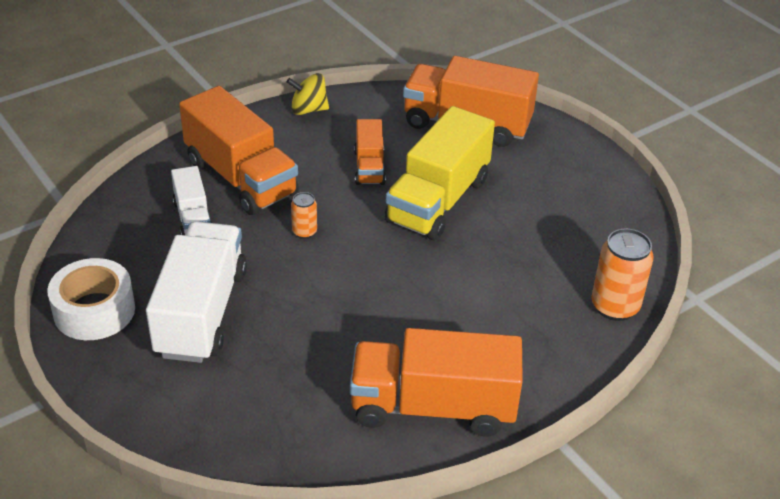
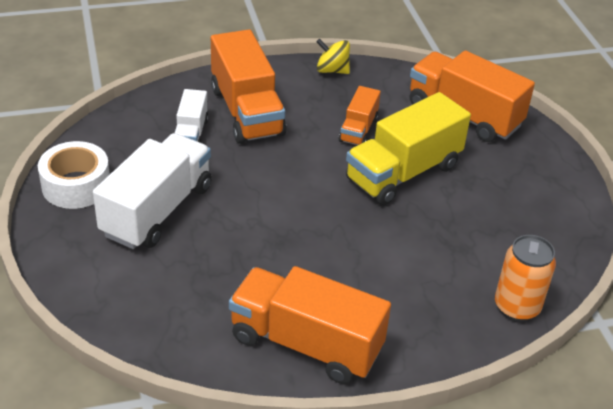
camera: 20 degrees right, 0 degrees up
(304, 232) = (275, 168): orange can -> none

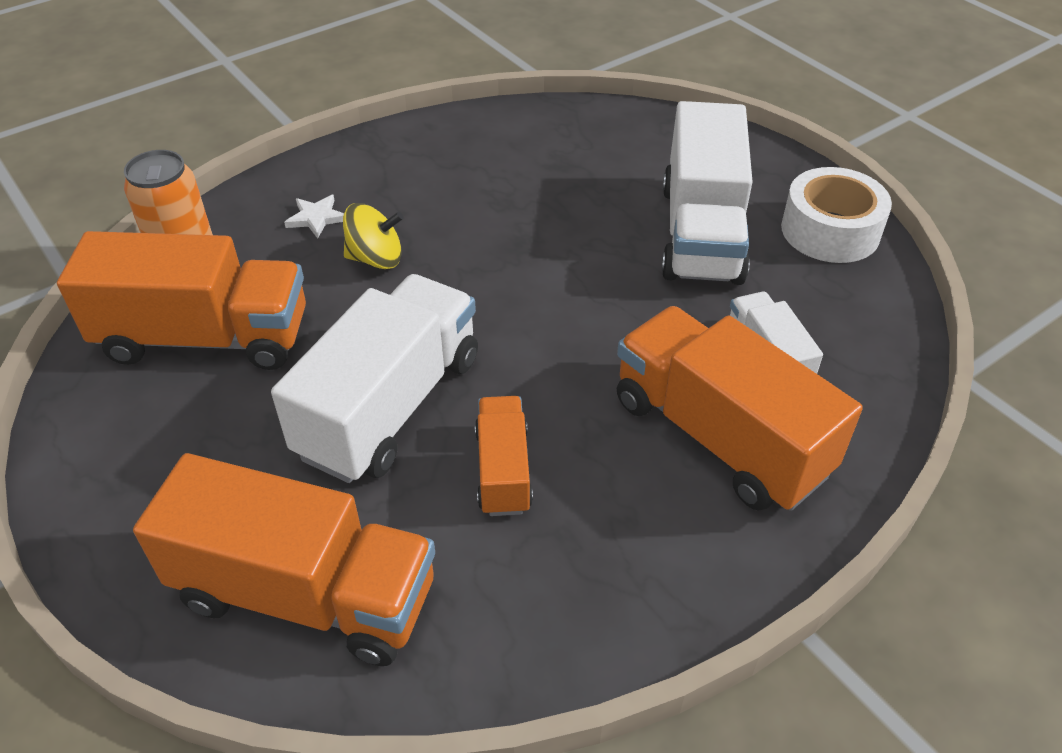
camera: 160 degrees right, 5 degrees up
(306, 343) = (429, 155): orange truck -> orange truck (205, 337)
(332, 70) = (635, 620): yellow spinning top -> yellow spinning top (375, 258)
(403, 173) = (390, 406): yellow truck -> white truck
(415, 310) = (316, 218): none -> white star

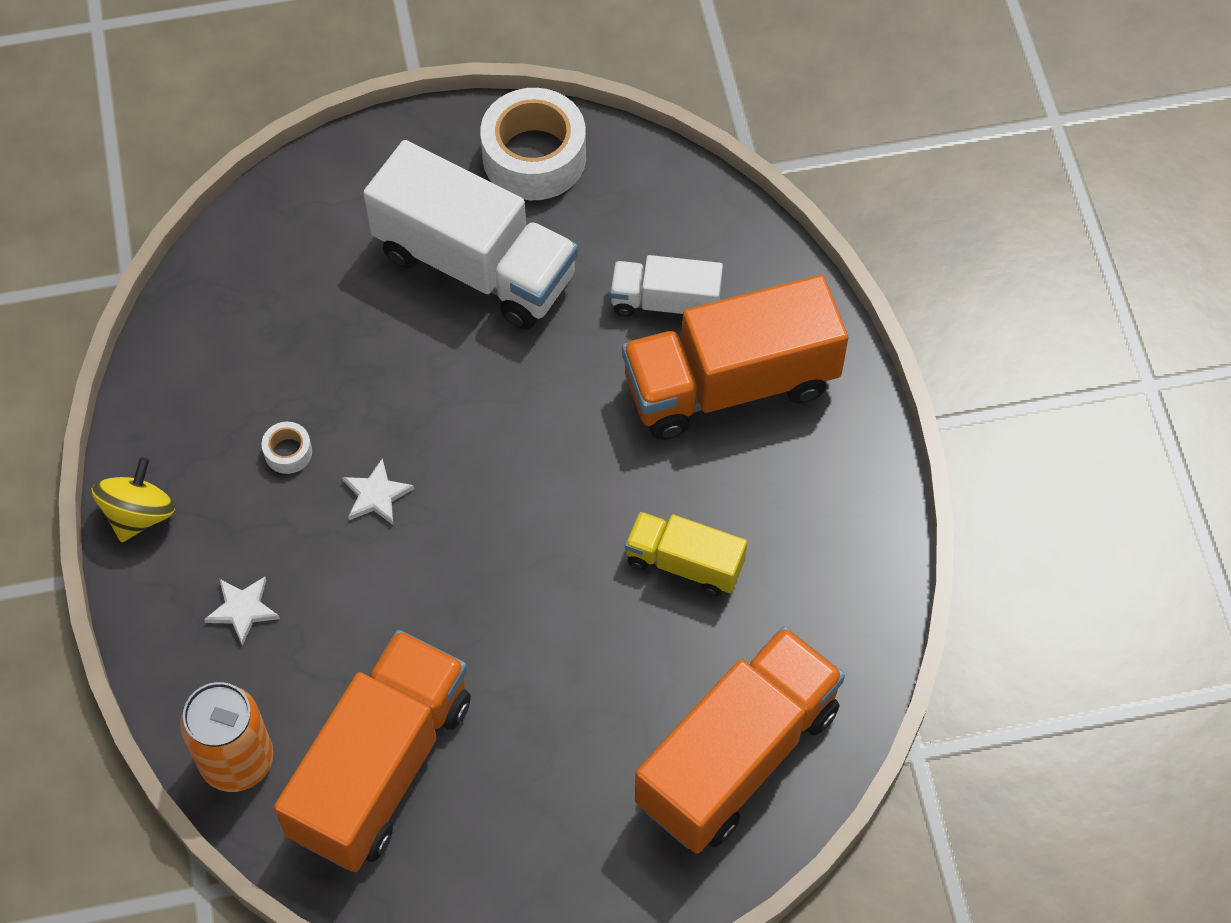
camera: 65 degrees left, 15 degrees up
(375, 258) = (346, 572): yellow spinning top -> yellow spinning top (139, 514)
(390, 406) = (564, 627): white truck -> none
(454, 251) = (376, 495): none -> white star
(463, 195) = (288, 452): none -> white tape
(503, 470) = (684, 563): orange truck -> yellow truck

